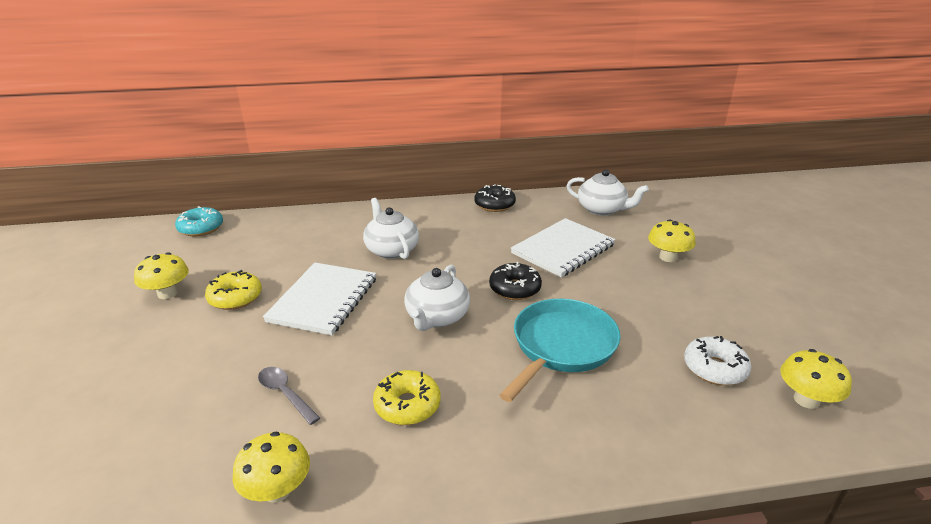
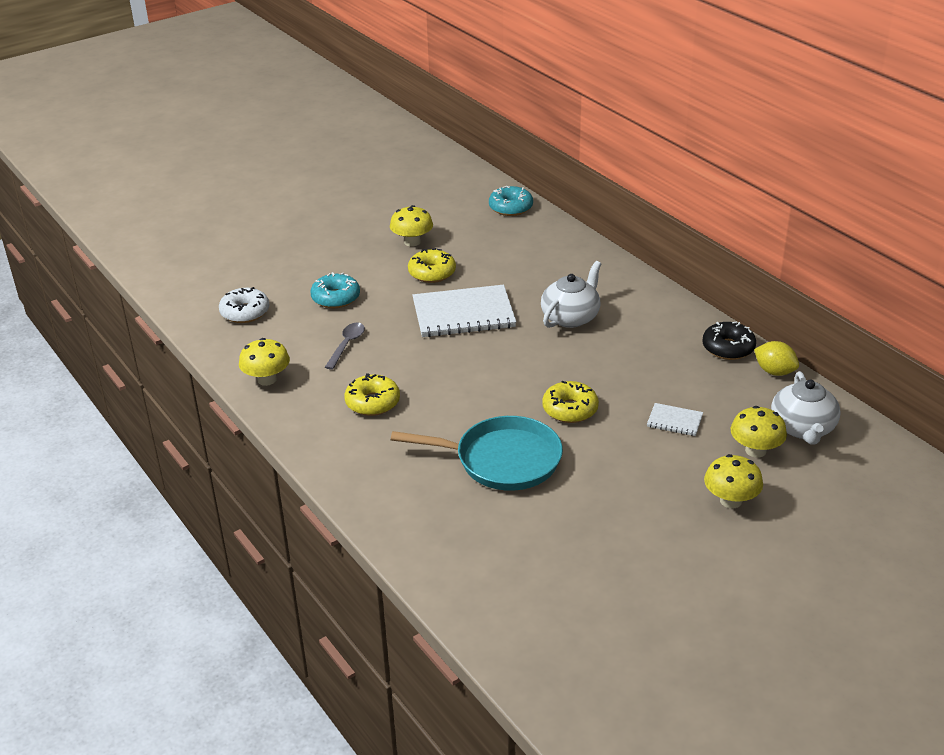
camera: 65 degrees right, 5 degrees up
(188, 376) = (336, 298): none -> turquoise donut
(437, 317) = (488, 379): white teapot -> none
(515, 288) = (570, 409): black donut -> yellow donut
(535, 199) = (774, 372): none -> yellow lemon
(563, 249) = (674, 421): white notebook -> white notebook, size x0.47
(714, 368) = (540, 561): white donut -> white donut (245, 312)
(806, 400) = (536, 626): yellow mushroom -> yellow mushroom (755, 450)

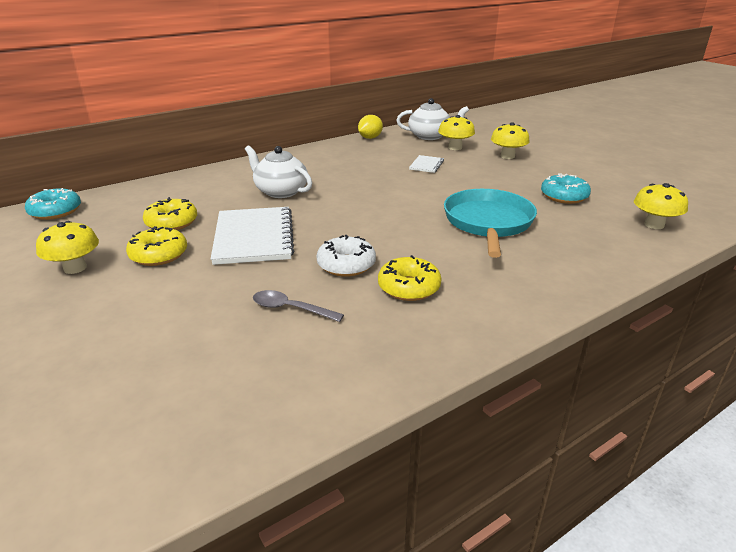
camera: 90 degrees left, 5 degrees down
(245, 312) = (166, 413): white donut -> white donut (346, 265)
(267, 379) = (358, 373): yellow mushroom -> yellow mushroom (654, 225)
(336, 298) = (174, 322): turquoise donut -> turquoise donut (564, 196)
(570, 409) = (415, 196): yellow donut -> yellow donut (172, 223)
(728, 348) = (340, 147): black donut -> none

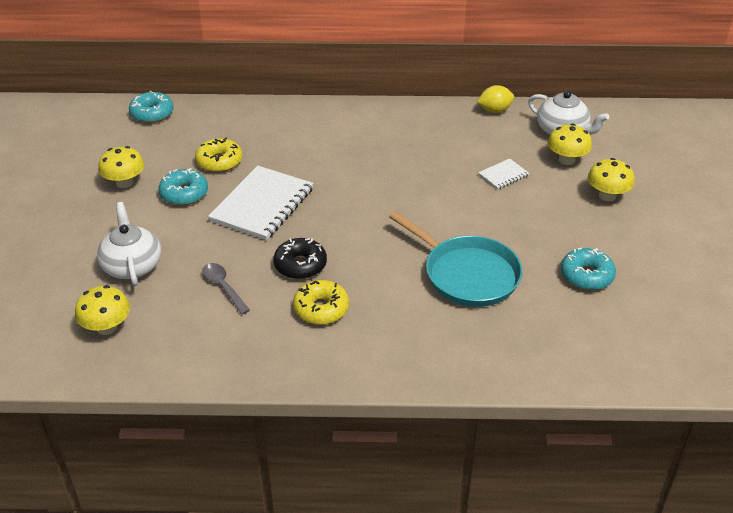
camera: 35 degrees right, 10 degrees up
(159, 255) = (184, 194): yellow donut -> turquoise donut
(280, 191) = (333, 158): white teapot -> white teapot (132, 265)
(346, 265) = (300, 265): white donut -> black donut
(488, 223) = (467, 274): turquoise pan -> turquoise pan turned 90 degrees clockwise
(654, 225) = (625, 350): yellow mushroom -> yellow mushroom (107, 327)

